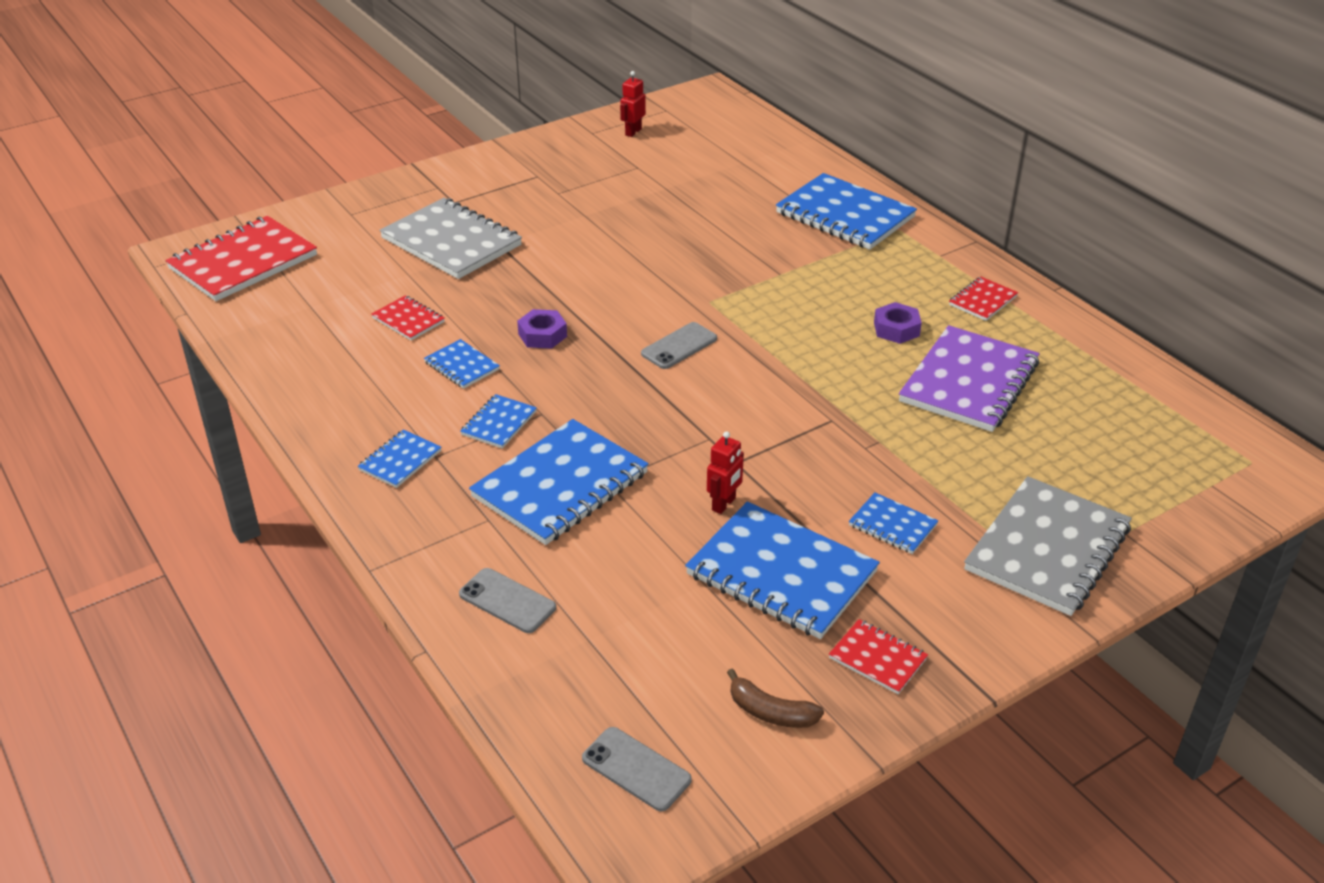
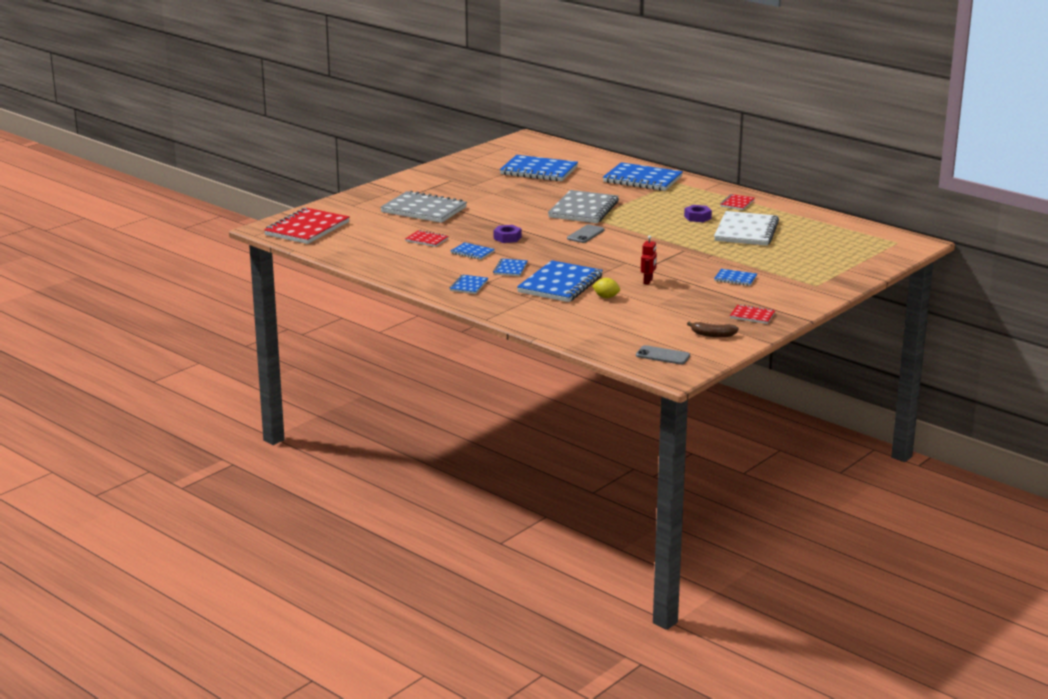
camera: 15 degrees left, 15 degrees down
(507, 601) = (563, 320): grey phone -> none
(623, 540) = (606, 297): none -> yellow lemon
(633, 132) = (493, 158): red robot -> none
(781, 573) = (691, 298): blue notebook -> blue notebook (538, 171)
(969, 382) = (746, 231): purple notebook -> white notebook
(1047, 549) = (813, 278): grey notebook -> grey notebook (583, 209)

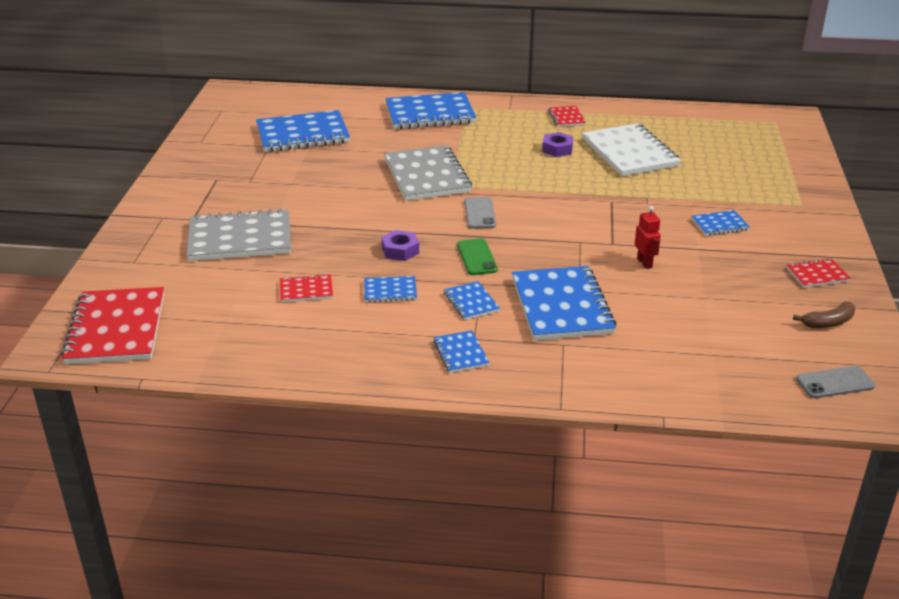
camera: 35 degrees left, 10 degrees up
(547, 252) = (476, 257): none -> green phone
(606, 297) = (638, 307): yellow lemon -> none

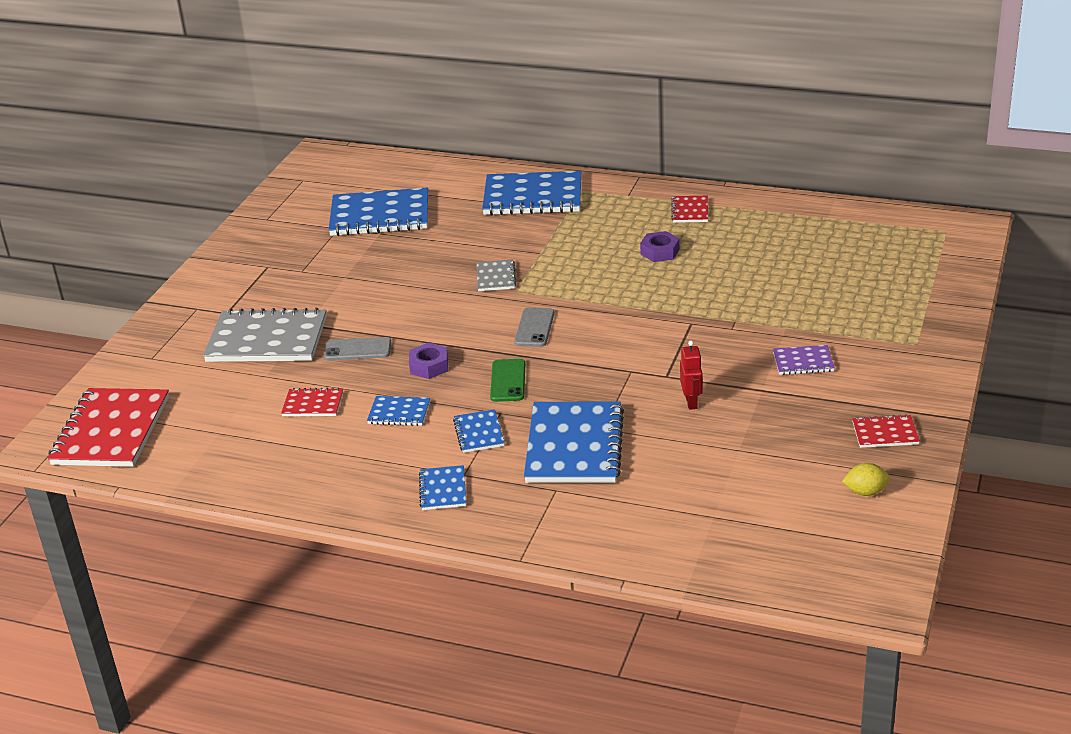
camera: 15 degrees right, 0 degrees up
(427, 176) = (496, 277): grey notebook -> grey notebook, size x0.48
(630, 153) = (743, 262): white notebook -> none
(719, 225) = (803, 362): blue notebook -> purple notebook
(828, 322) = (865, 492): brown banana -> yellow lemon
(835, 383) = (833, 562): grey phone -> grey phone (357, 349)

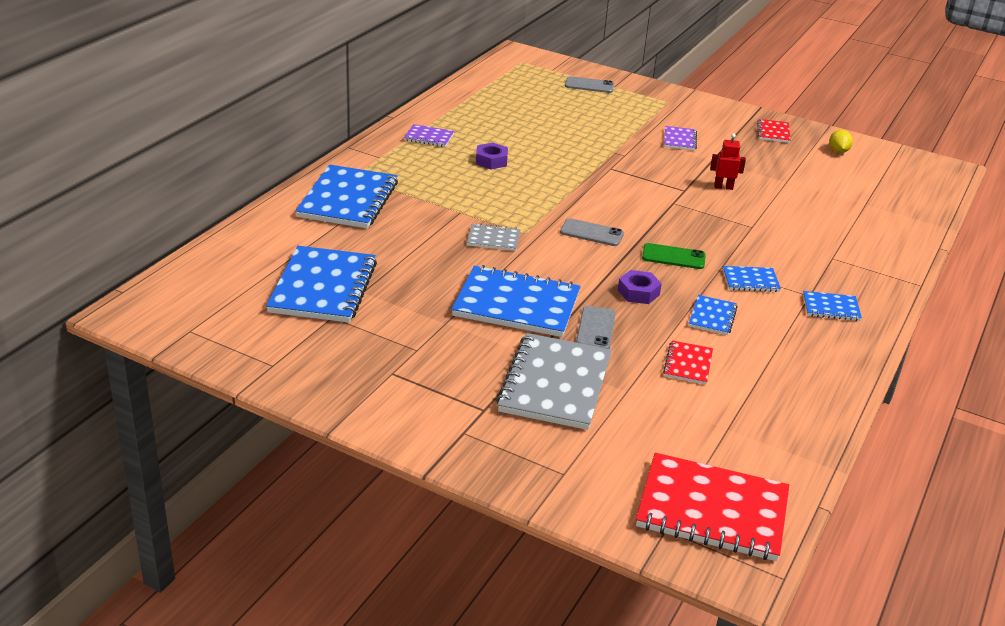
camera: 85 degrees left, 0 degrees up
(574, 446) = (775, 241): blue notebook -> blue notebook (516, 305)
(690, 211) = (429, 137): red notebook -> purple notebook
(915, 283) = (589, 85): none -> grey phone

